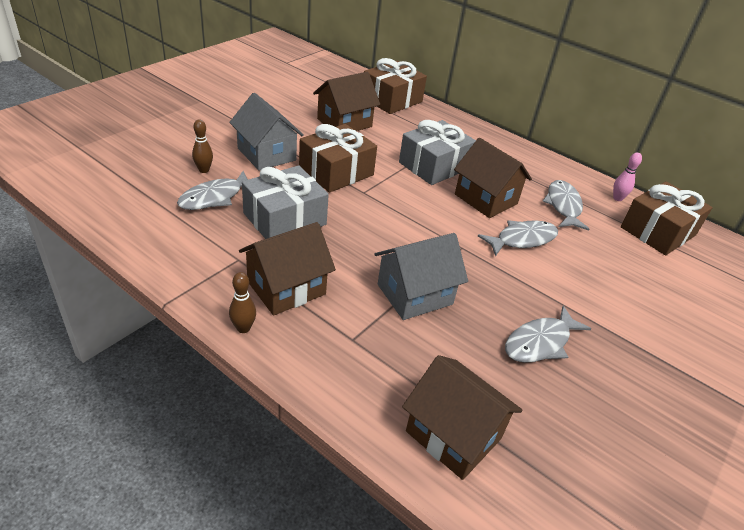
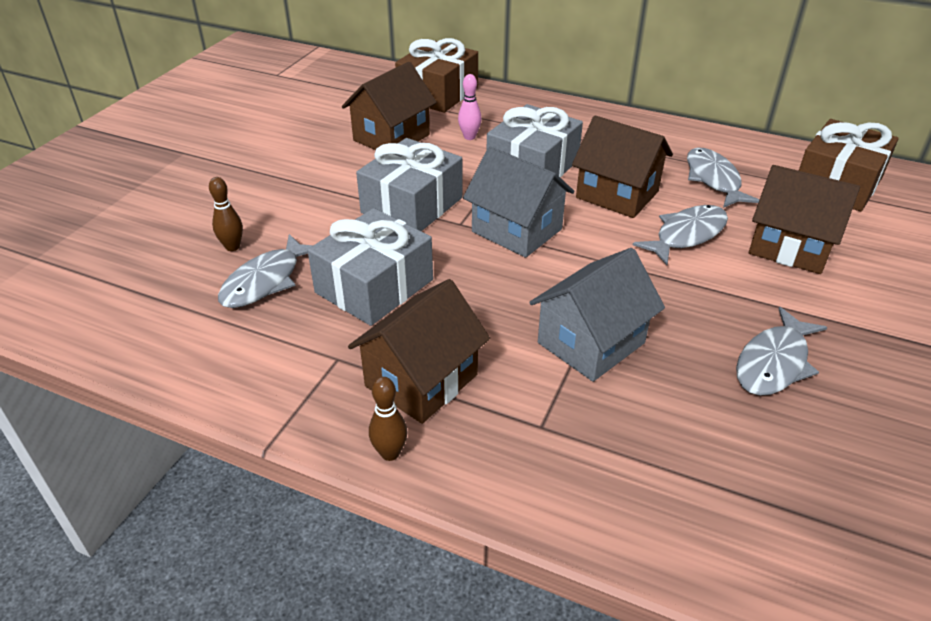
camera: 10 degrees left, 0 degrees up
(266, 154) = (308, 204): grey house -> grey house (517, 230)
(336, 172) = (412, 205): brown gift -> grey gift
(453, 435) = (730, 517): brown house -> brown house (790, 247)
(617, 198) = (771, 154): pink bowling pin -> pink bowling pin (469, 137)

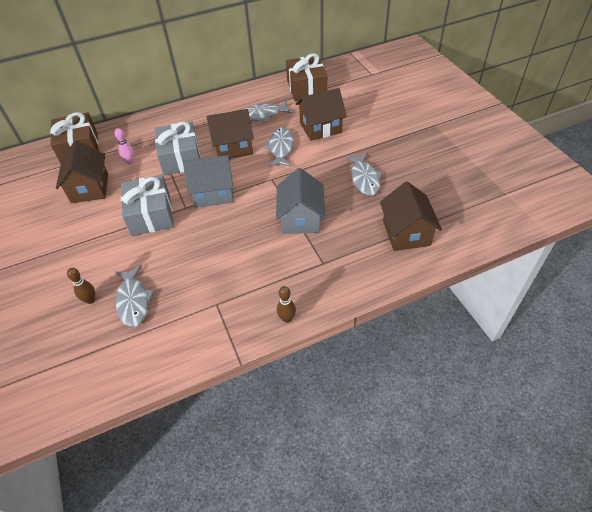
camera: 45 degrees left, 10 degrees up
(374, 286) = (187, 263): grey gift -> none
(421, 380) = (261, 283): brown house -> brown house (406, 233)
(714, 180) = (262, 115): grey fish -> grey fish turned 45 degrees counterclockwise

